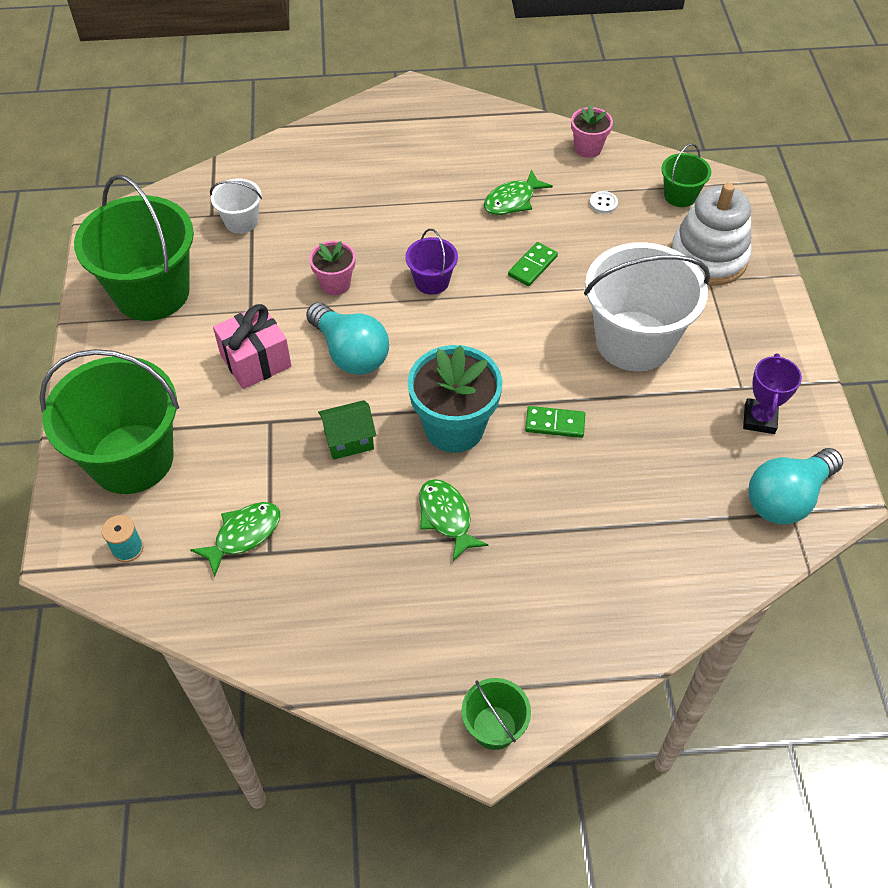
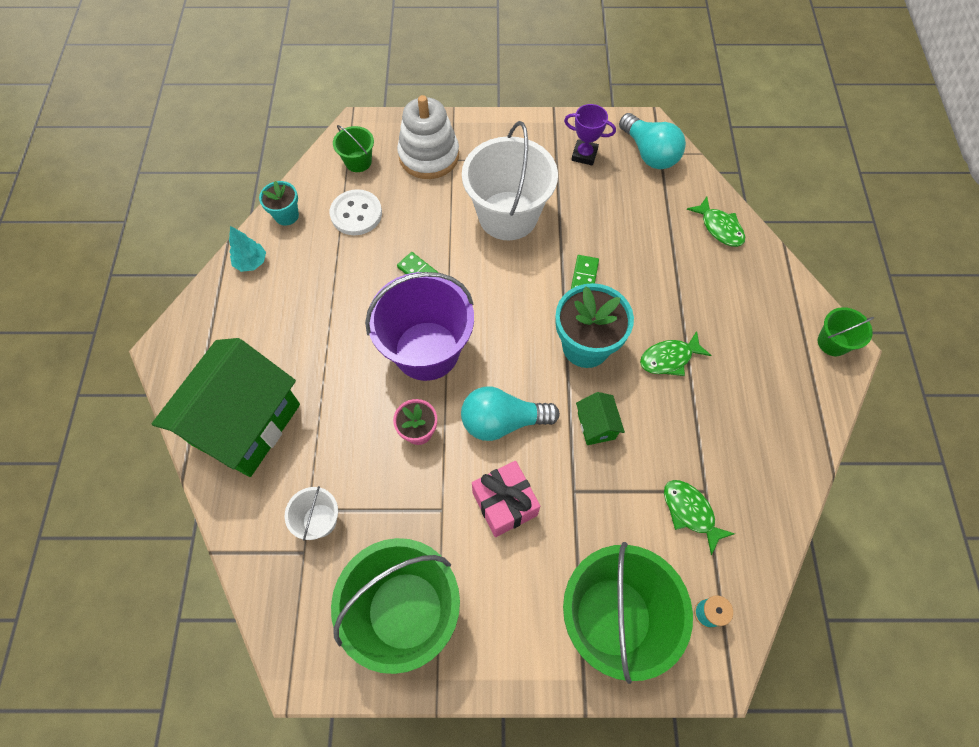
camera: 85 degrees left, 10 degrees up
(337, 157) = (246, 424): none -> green house
(350, 353) = (502, 421): turquoise light bulb -> turquoise light bulb turned 150 degrees counterclockwise
(432, 281) = (427, 351): purple bucket -> purple bucket, size x2.15
(512, 200) = (339, 279): green fish -> green fish (719, 227)
(521, 132) = (251, 262): none -> turquoise tree
(588, 148) = (286, 215): pink flower pot -> turquoise flower pot
(603, 203) = (356, 214): white button -> white button, size x2.14

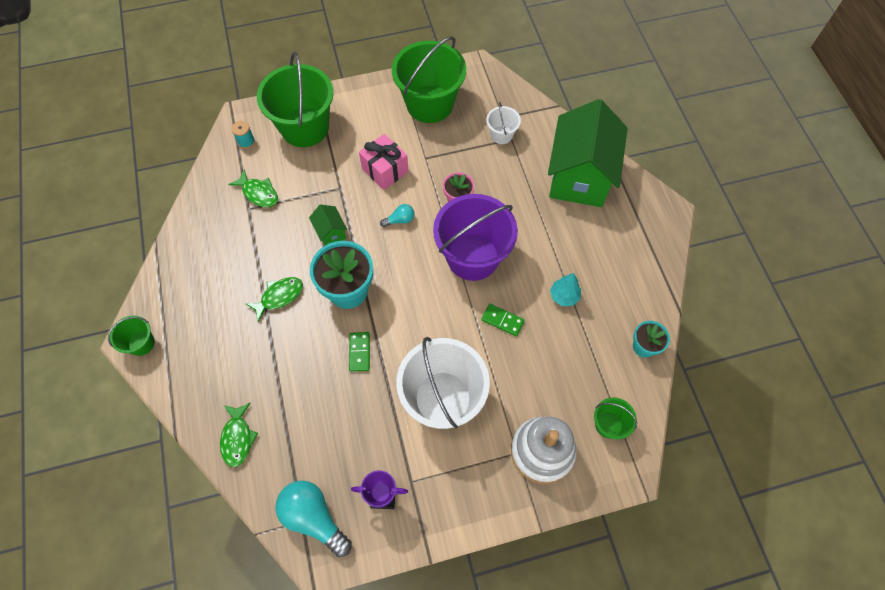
camera: 165 degrees right, 0 degrees up
(251, 262) = (647, 294): turquoise tree -> turquoise tree (564, 296)
(356, 214) = (582, 364): white button -> none
(502, 421) = (400, 220): turquoise light bulb -> turquoise light bulb, size x0.49
(719, 227) = (237, 438): green fish -> green fish turned 135 degrees counterclockwise

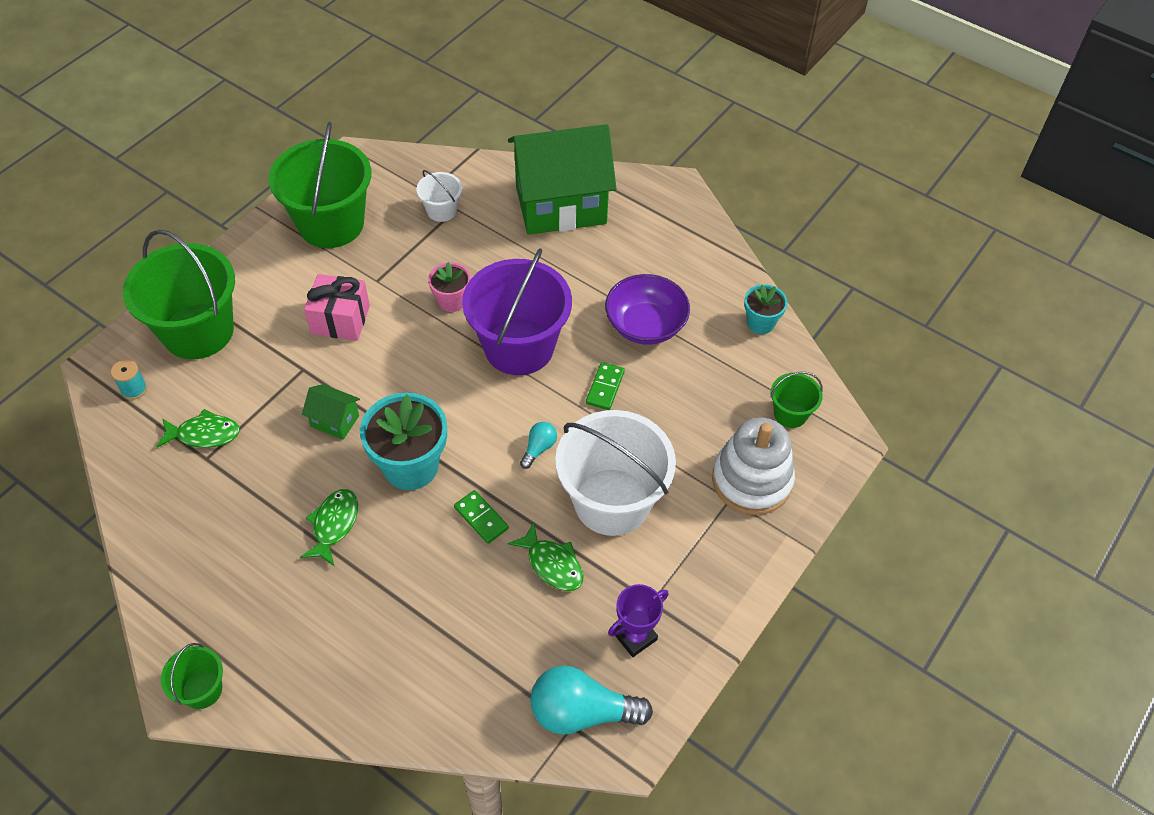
camera: 40 degrees left, 10 degrees down
(237, 438) = (421, 700): green fish -> green fish (552, 564)
(400, 220) = (405, 359): turquoise light bulb -> turquoise light bulb (539, 448)
(502, 320) = (605, 387): green domino -> green domino turned 60 degrees counterclockwise
(564, 296) = (645, 325): turquoise tree -> purple bowl
(579, 177) = (561, 205): green house -> green house turned 75 degrees counterclockwise

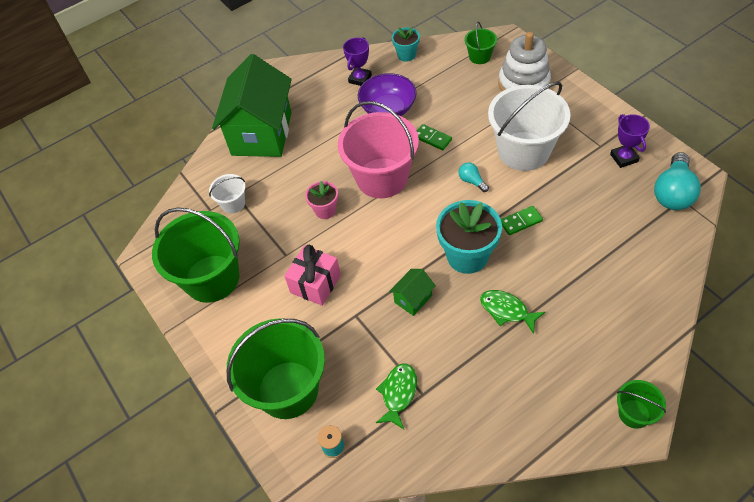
camera: 65 degrees left, 0 degrees up
(519, 347) = (382, 178): purple bucket -> pink bucket
(552, 564) = (564, 189): green fish -> none
(693, 281) = (360, 79): none -> purple trophy

